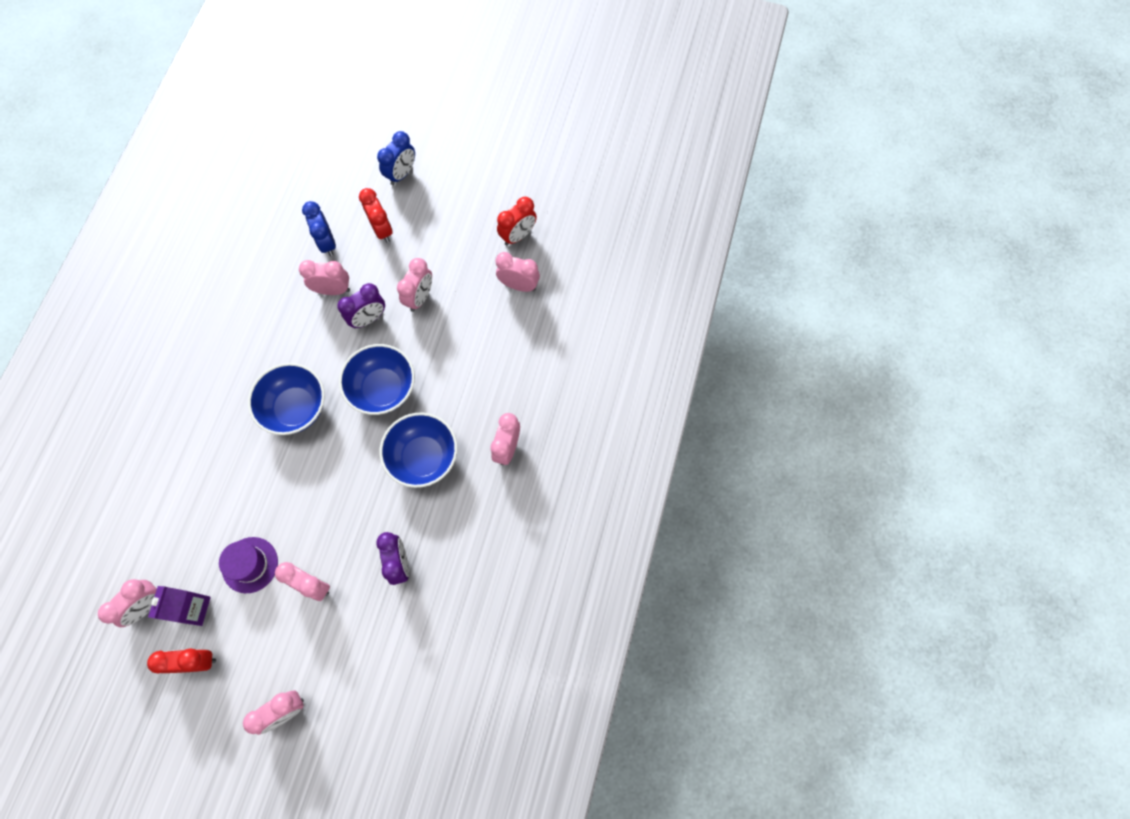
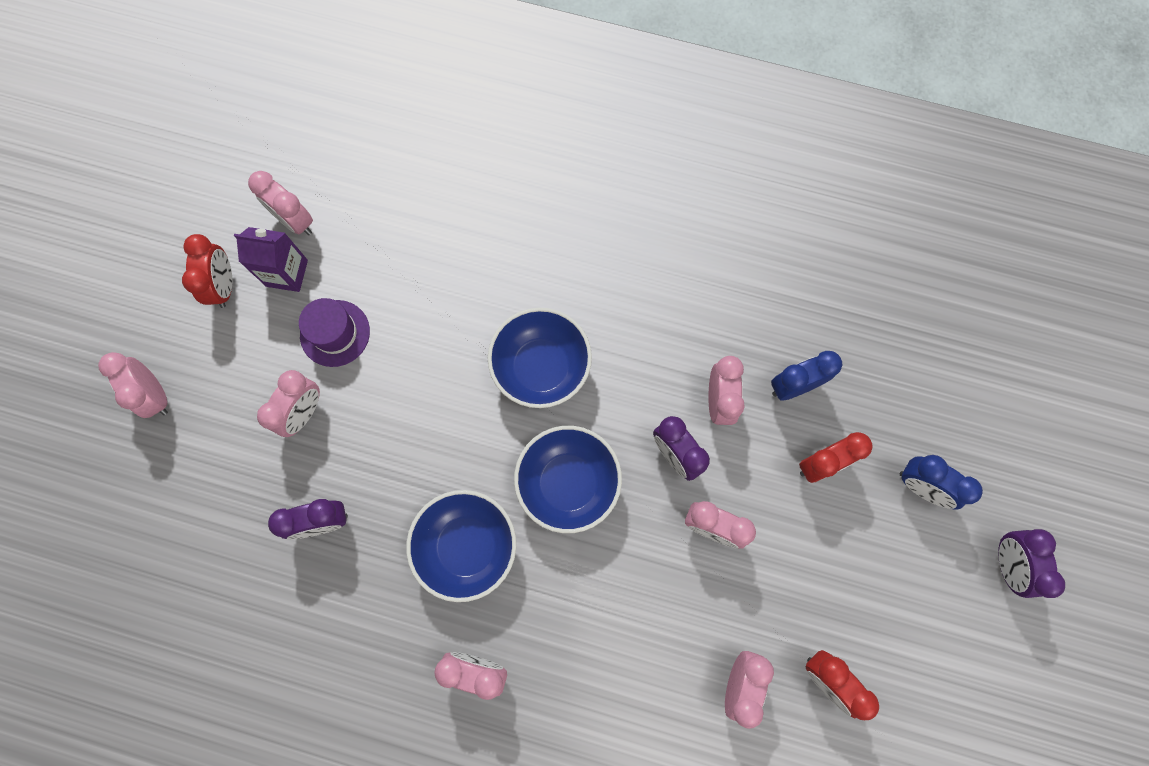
camera: 90 degrees right, 5 degrees up
(452, 132) = (1006, 564): none -> purple clock

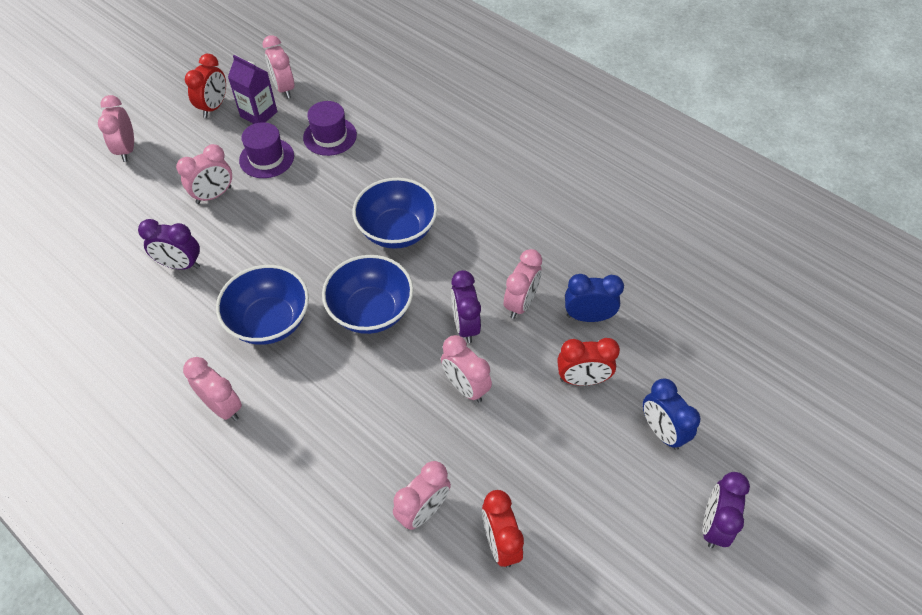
camera: 25 degrees right, 20 degrees down
(392, 269) = (330, 136): none -> purple hat

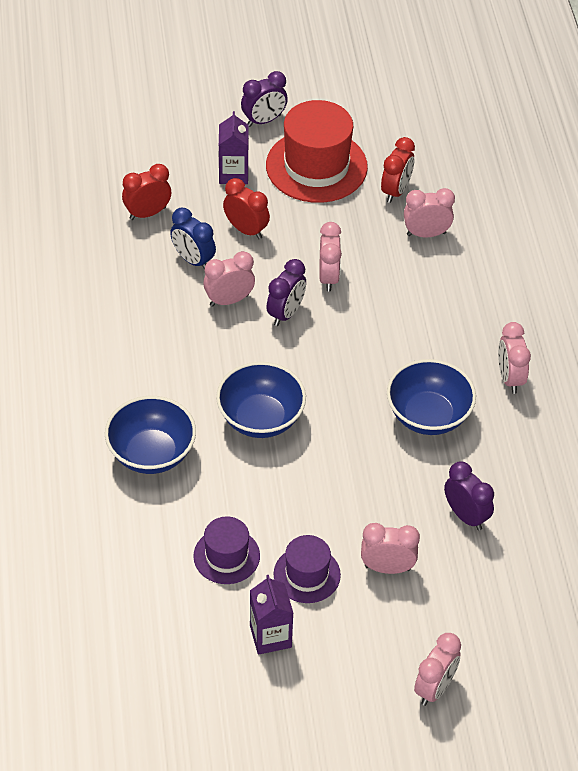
camera: 140 degrees left, 5 degrees down
(214, 107) = (308, 681): red clock -> red clock (147, 213)
(284, 88) = (217, 653): pink clock -> none
(371, 311) = (344, 370): blue bowl -> blue bowl (151, 453)
(603, 507) = (316, 166): none -> red hat
(661, 431) = (233, 174): blue clock -> purple carton

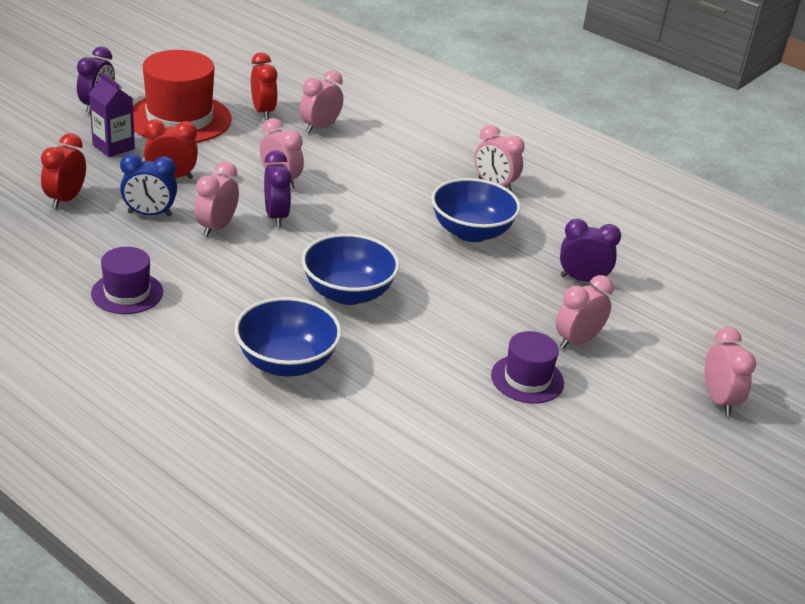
camera: 45 degrees left, 15 degrees down
(226, 556) = (448, 402): purple hat -> purple hat (127, 293)
(270, 636) = (560, 439): purple carton -> none

